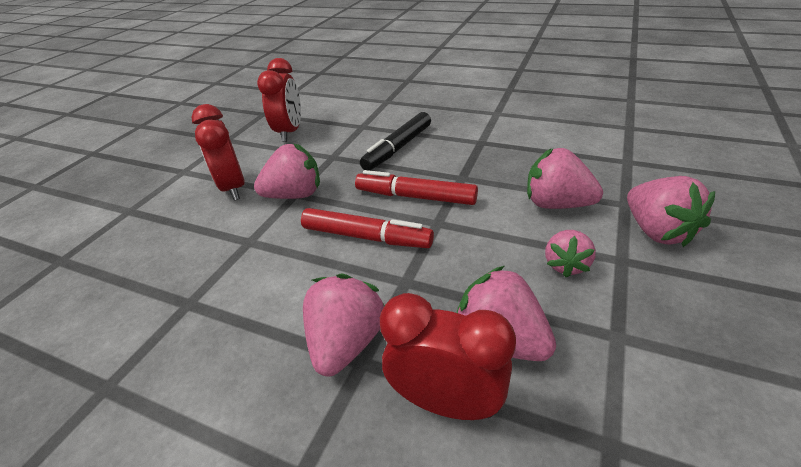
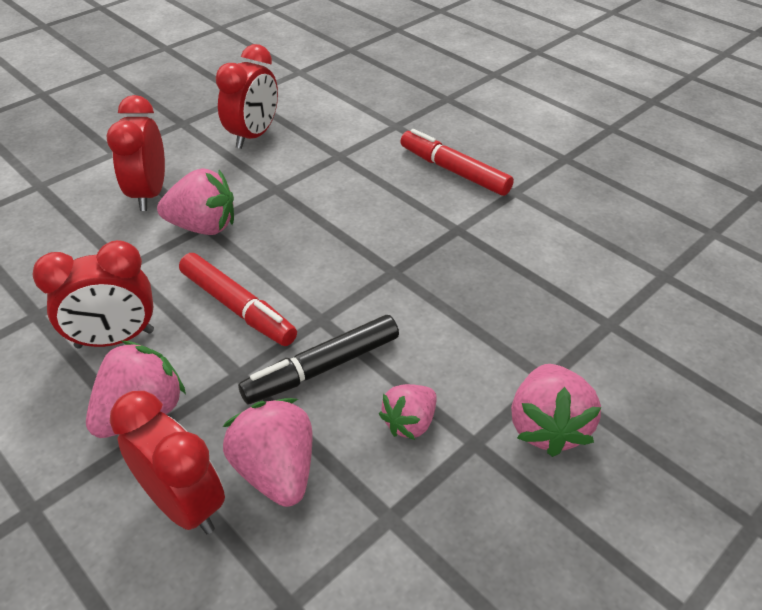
camera: 20 degrees right, 5 degrees up
(278, 295) = (115, 339): none -> red clock
(398, 148) = (355, 203): black marker -> black marker (322, 368)
(415, 197) = (323, 277): red marker -> red marker (454, 171)
(556, 204) = (467, 347): pink strawberry -> none

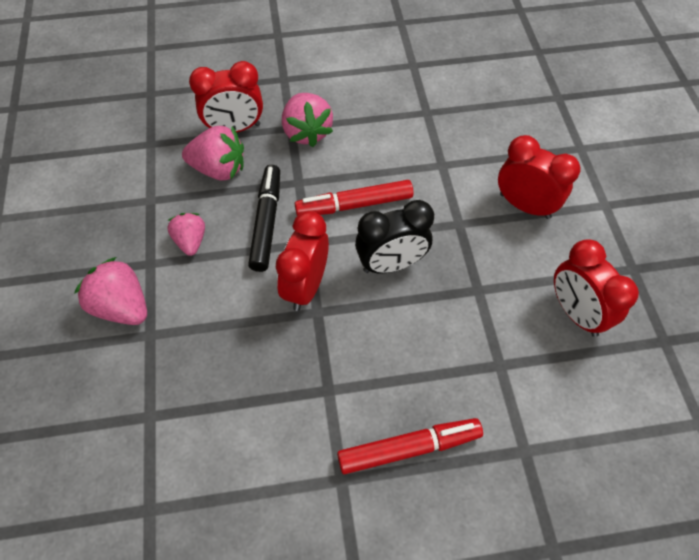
camera: 125 degrees right, 15 degrees up
(115, 339) = (374, 139): red clock -> red clock (306, 286)
(203, 227) = (457, 222): pink strawberry -> none
(294, 248) = (391, 264): none -> black clock

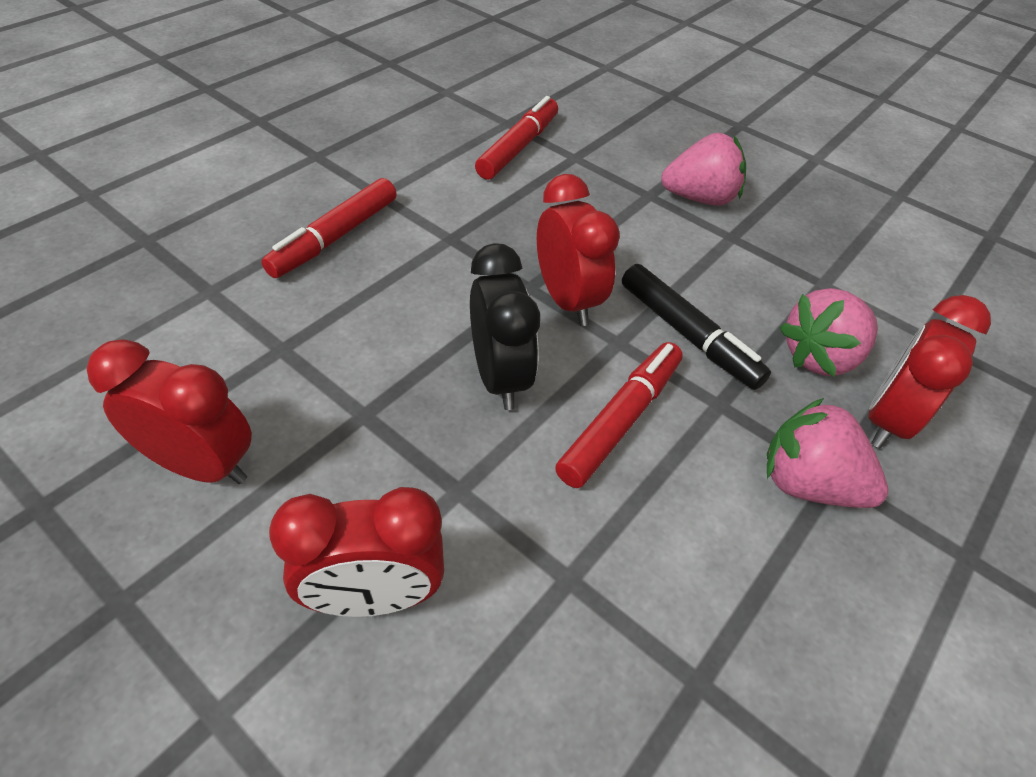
camera: 135 degrees right, 10 degrees down
(179, 462) = (518, 147): none -> red marker
(191, 241) = (728, 273): pink strawberry -> none
(391, 264) = (500, 377): black clock -> black clock turned 135 degrees clockwise

